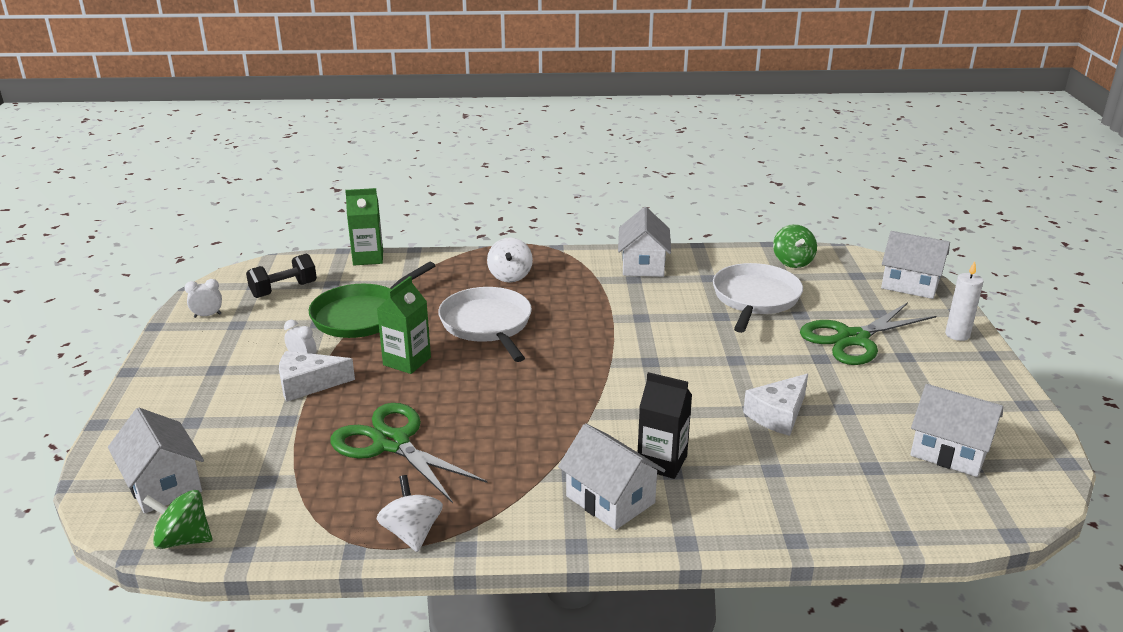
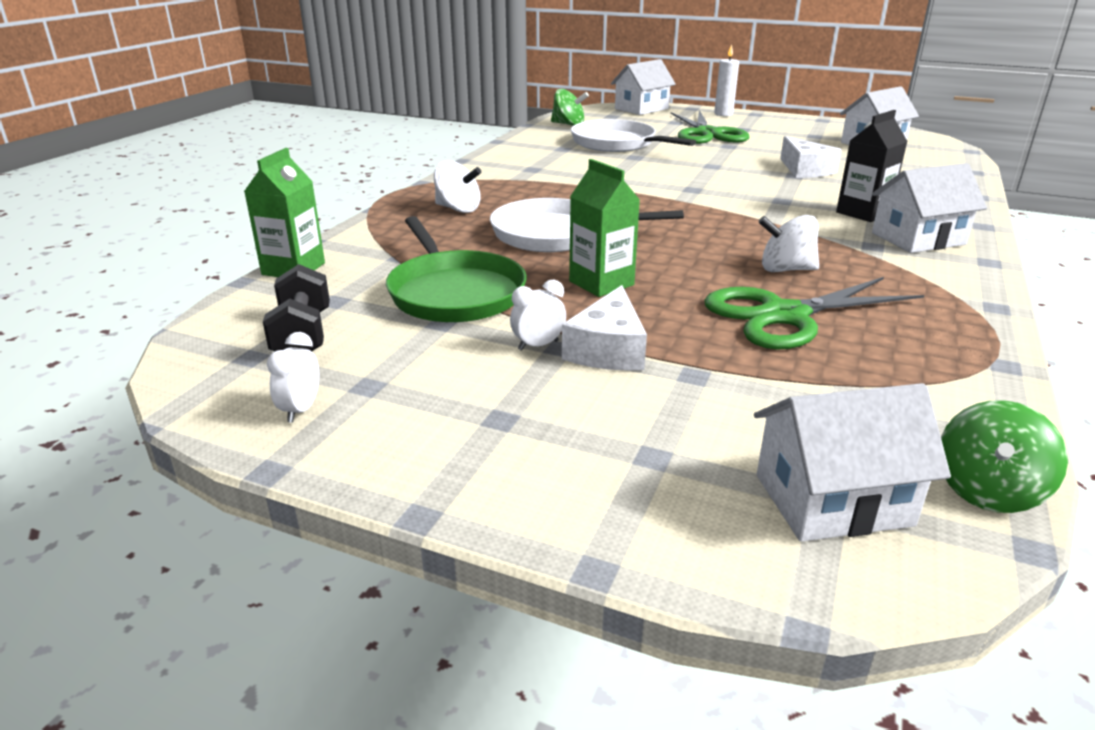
camera: 65 degrees left, 0 degrees up
(412, 533) = (970, 329): white spinning top -> white spinning top (785, 269)
(643, 265) = (509, 161): white house -> none

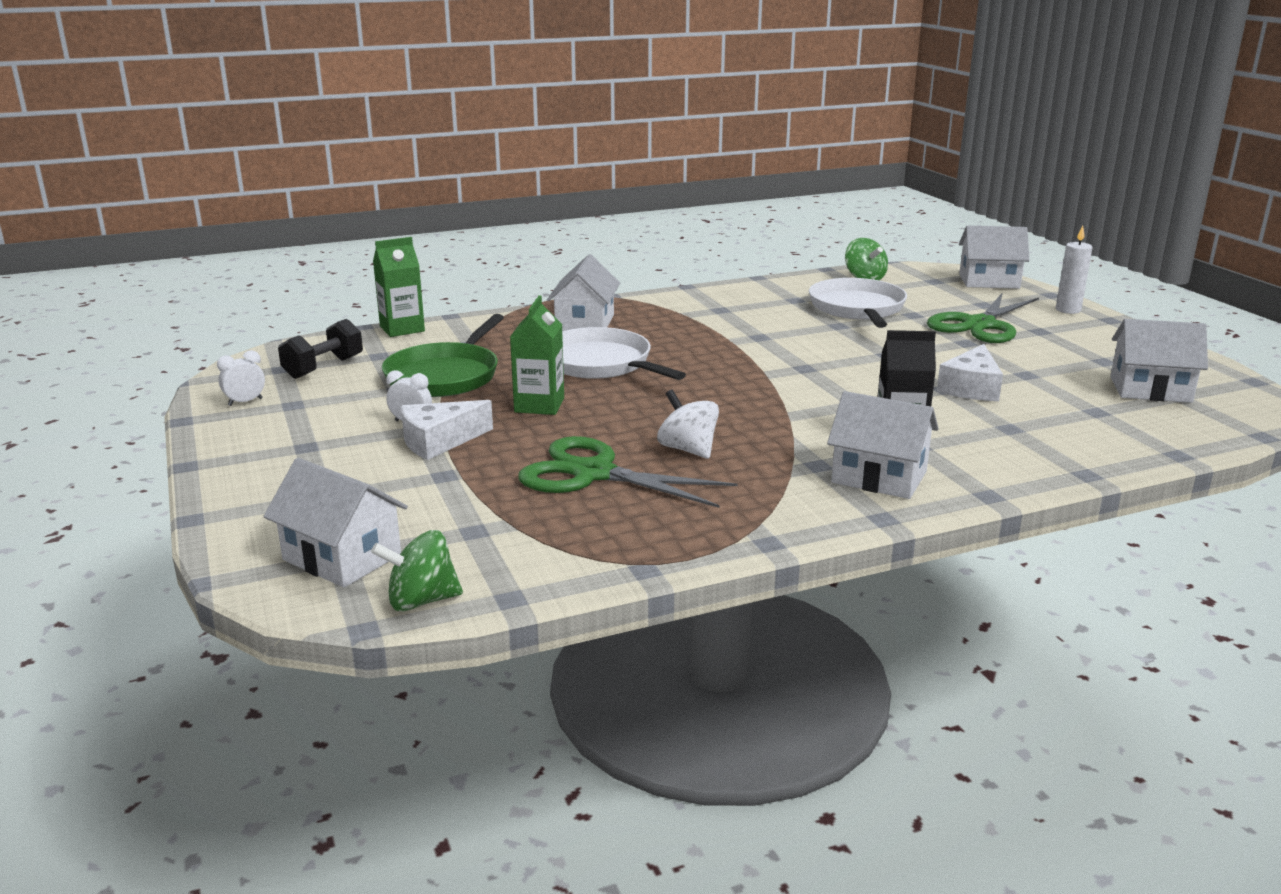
camera: 45 degrees right, 5 degrees down
(458, 209) = (585, 323): white spinning top -> white house

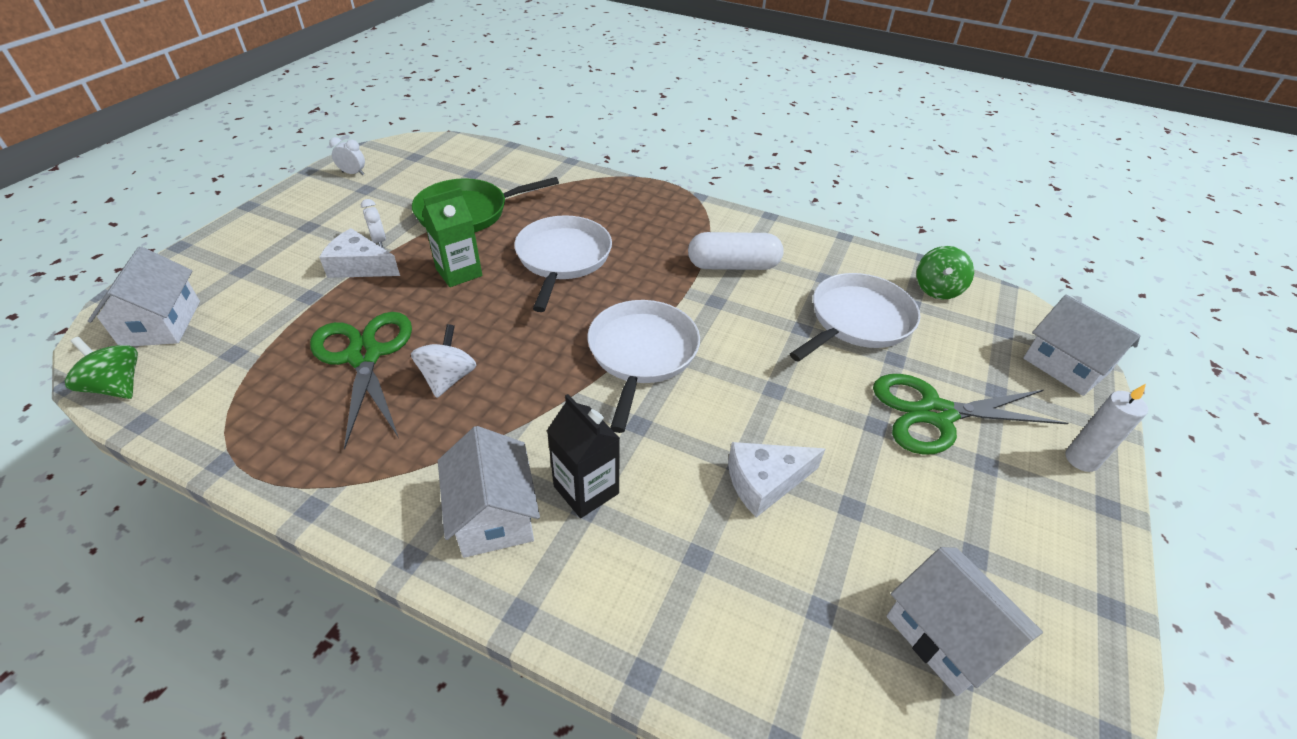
camera: 45 degrees right, 20 degrees up
(323, 367) = (431, 168): black dumbbell -> none
(402, 329) = (525, 158): green carton -> none
(585, 323) = (629, 213): white house -> none
(727, 317) = (733, 266): none -> white capsule
(778, 378) = (641, 353): none -> white pan

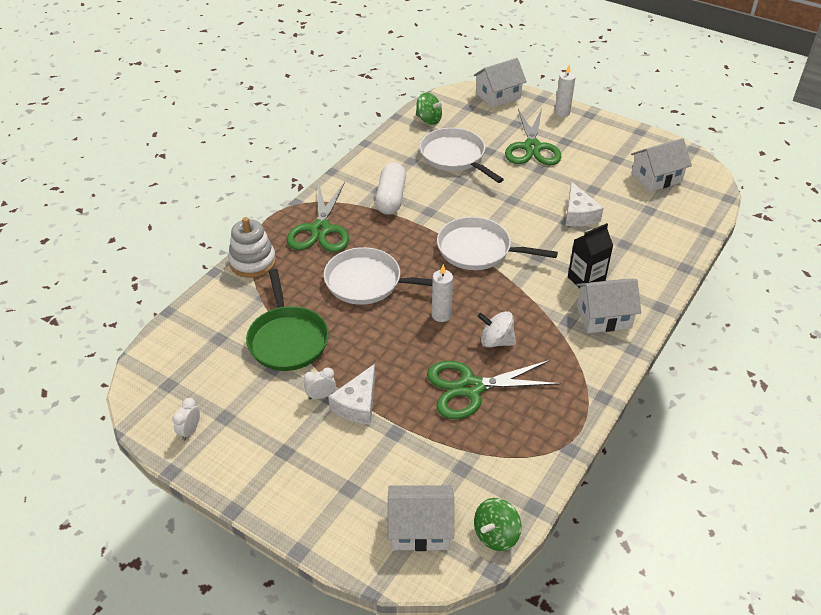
camera: 80 degrees left, 0 degrees up
(459, 272) = (376, 341): green carton -> none
(502, 323) = (441, 315): none -> white candle
(589, 180) = (252, 262): none -> white stacking toy
(653, 217) = (320, 230): none -> green scissors

